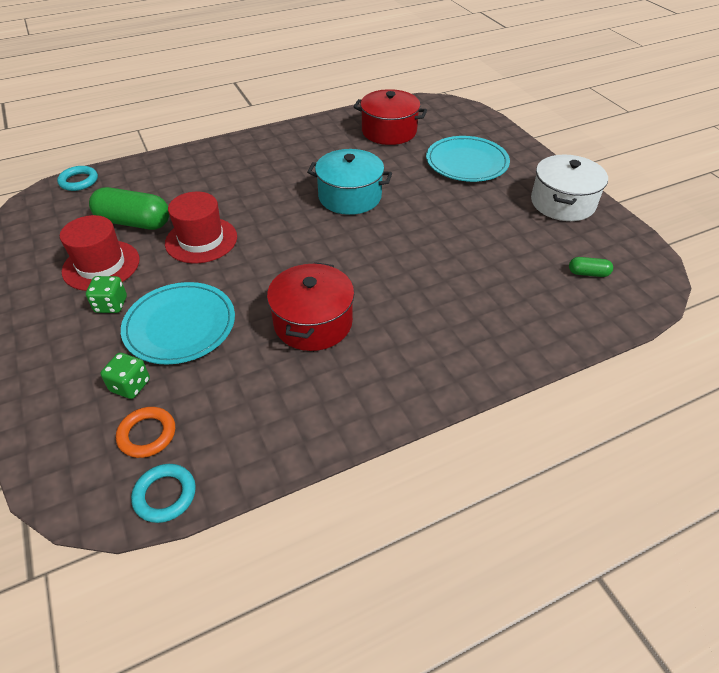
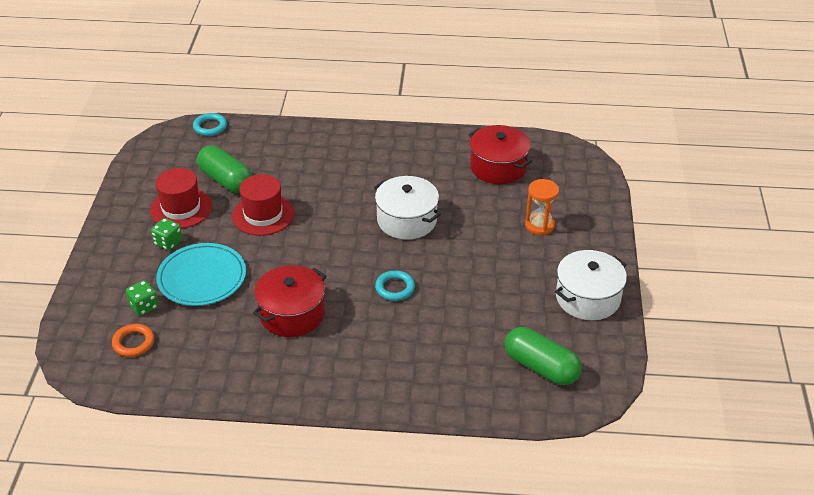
camera: 30 degrees right, 5 degrees down
(165, 495) = (120, 384): turquoise ring -> turquoise ring (395, 288)
(350, 196) = (406, 220): turquoise pot -> white pot
(467, 162) = (539, 225): turquoise plate -> orange hourglass
(588, 273) = (541, 367): green capsule -> green capsule, size x2.10

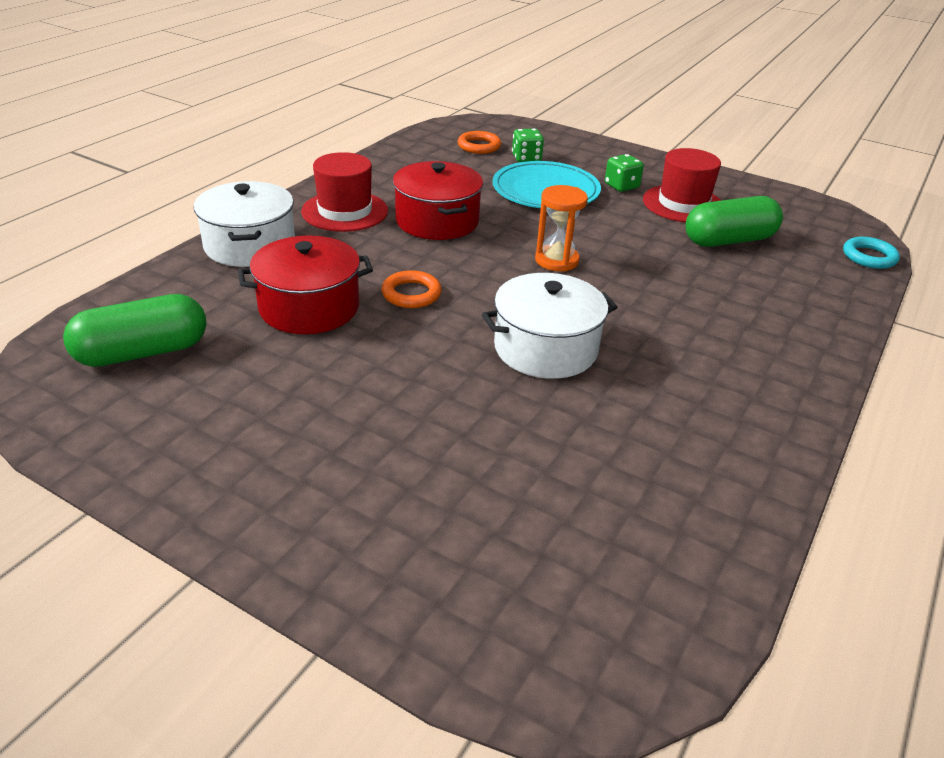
camera: 115 degrees right, 5 degrees down
(263, 215) = (637, 247): red hat -> red hat (345, 211)
(395, 288) = (411, 294): turquoise ring -> orange ring
(498, 167) = (633, 510): red pot -> red pot (309, 307)
(539, 225) = (420, 487): orange hourglass -> orange hourglass (556, 260)
(588, 298) = (198, 460): white pot -> white pot (249, 245)

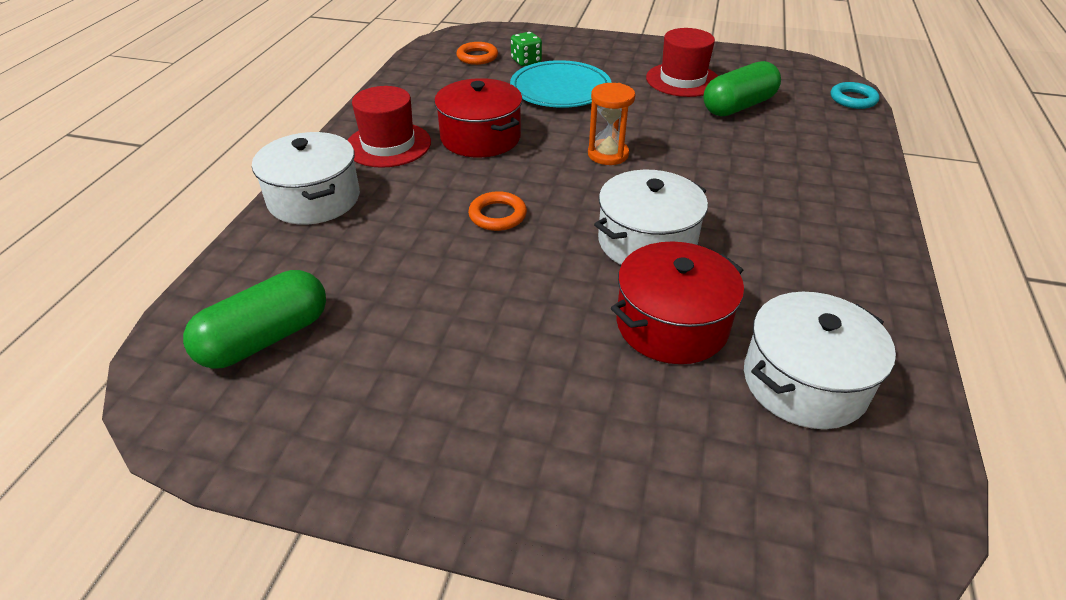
camera: 15 degrees left, 5 degrees up
(309, 307) = (409, 251): red pot -> red pot (672, 324)
(621, 186) = (622, 73): green dice -> none
(628, 511) = (804, 382): none -> white pot

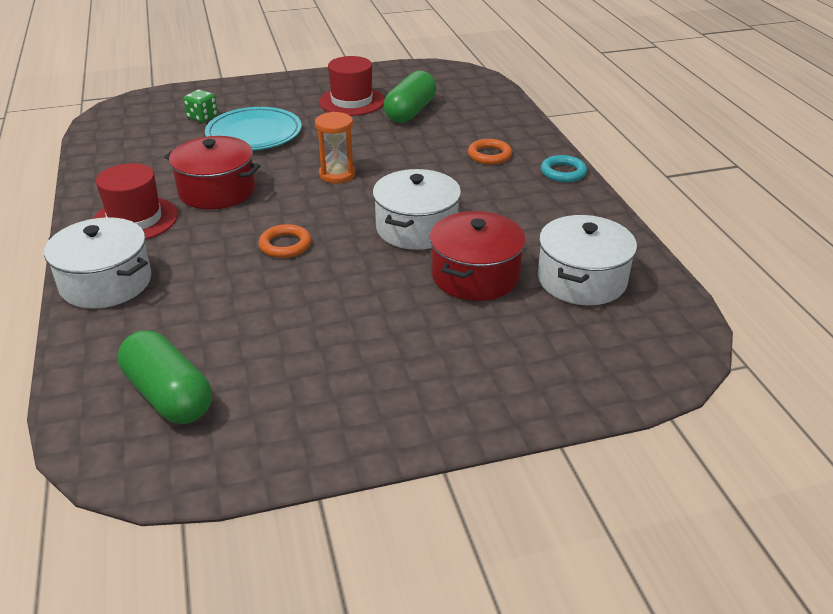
camera: 30 degrees left, 5 degrees down
(266, 338) = (169, 395): green capsule -> green capsule turned 60 degrees counterclockwise
(477, 57) = (152, 124): orange ring -> orange ring (489, 155)
(853, 99) = (489, 86): turquoise ring -> turquoise ring (563, 172)

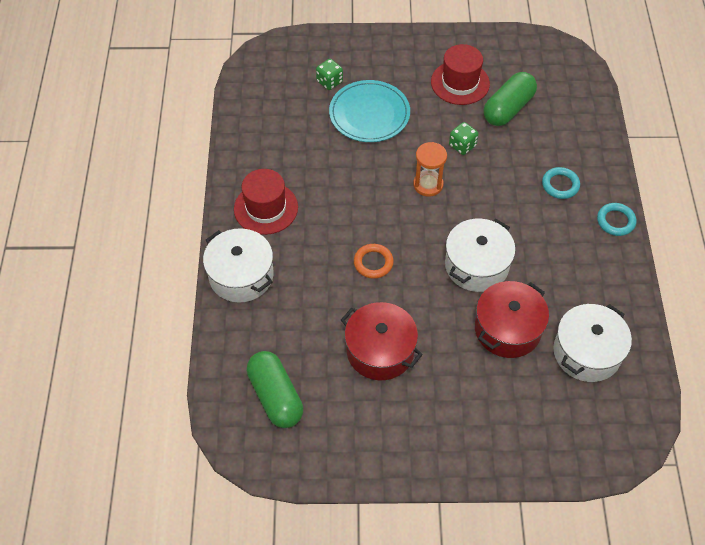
camera: 15 degrees right, 20 degrees up
(217, 191) = (330, 185): red pot -> red pot (380, 350)
(368, 142) = (462, 146): none -> green dice
(489, 155) = (560, 185): orange ring -> turquoise ring

